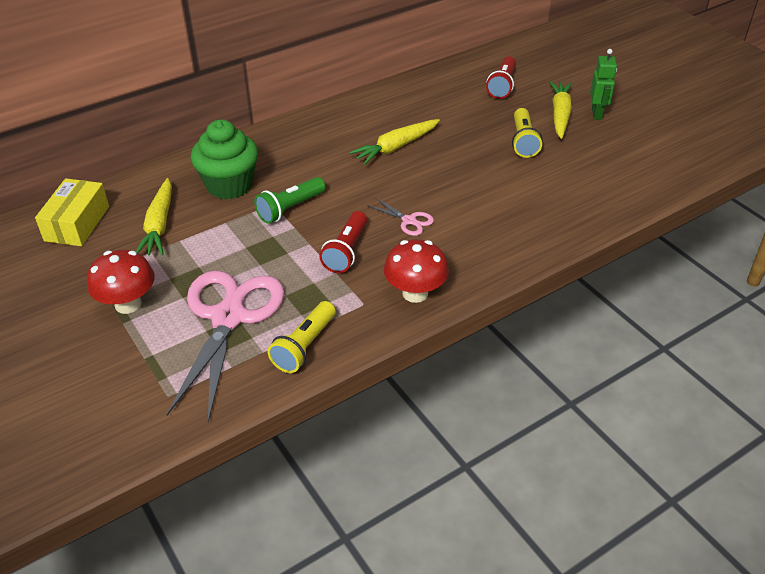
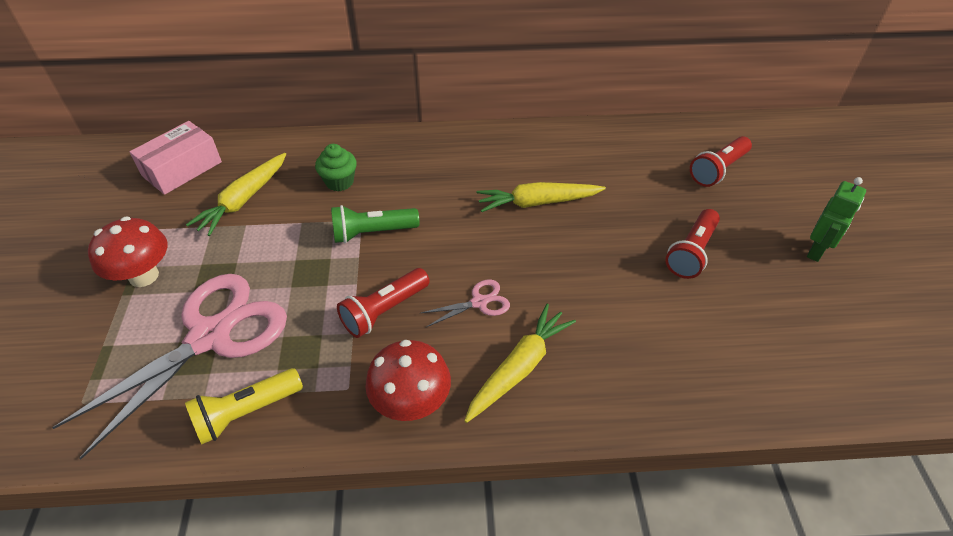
camera: 30 degrees right, 5 degrees up
(77, 223) = (182, 169): yellow box -> pink box
(229, 185) = (339, 182): green cupcake -> green cupcake, size x0.56
(409, 221) = (479, 302): pink scissors -> pink scissors turned 90 degrees counterclockwise
(523, 141) = (691, 253): yellow flashlight -> red flashlight
(560, 115) = (765, 234): yellow carrot -> yellow carrot (519, 368)

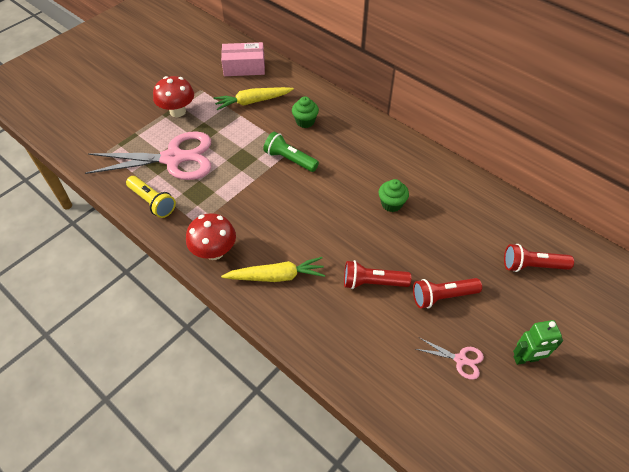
camera: 45 degrees right, 5 degrees up
(246, 412) = (152, 202): yellow flashlight -> yellow flashlight turned 150 degrees counterclockwise
(384, 311) = (251, 202): red flashlight -> red flashlight (372, 283)
(479, 302) = (297, 232): pink scissors -> pink scissors (460, 360)
(537, 203) = (391, 204): yellow carrot -> green cupcake

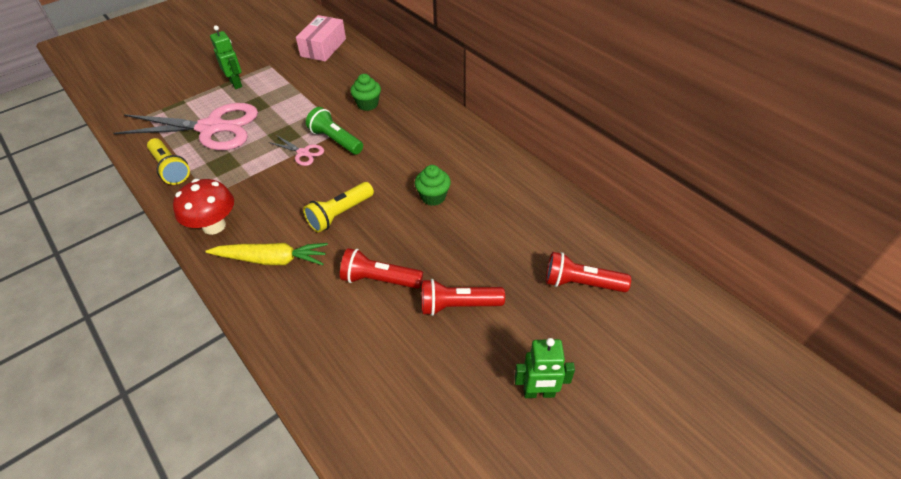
camera: 10 degrees right, 5 degrees down
(177, 111) = (236, 83): red mushroom -> green robot
(244, 67) = (323, 47): pink box -> pink box turned 75 degrees counterclockwise
(252, 101) = (319, 80): yellow carrot -> none
(319, 228) = (340, 214): none -> yellow flashlight
(460, 360) = (455, 382): pink scissors -> pink scissors (303, 153)

